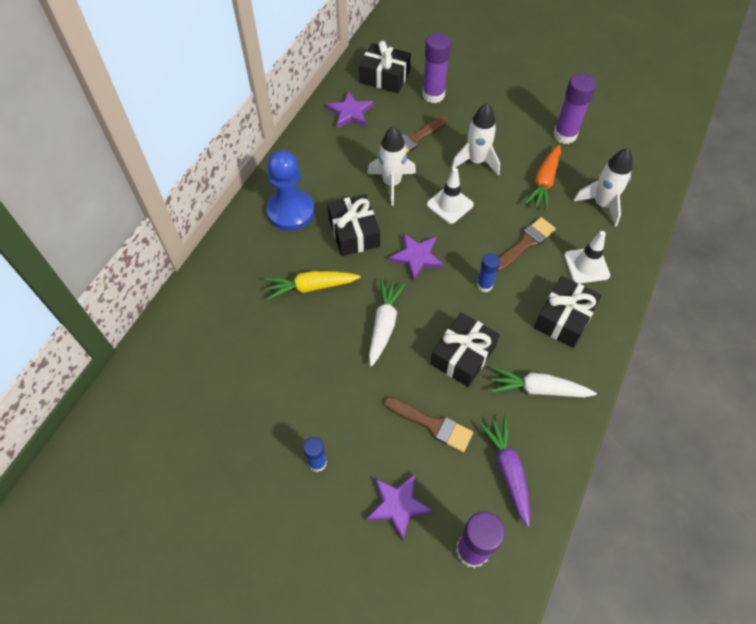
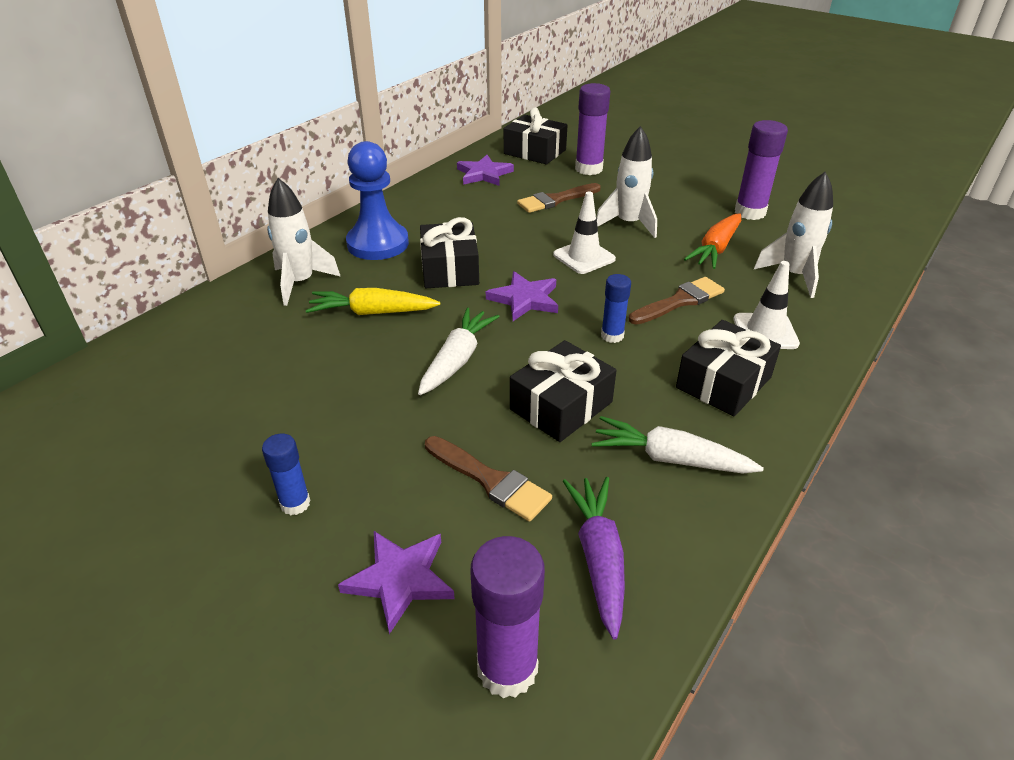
camera: 10 degrees right, 20 degrees down
(391, 183) = (514, 232): white rocket -> white rocket (300, 283)

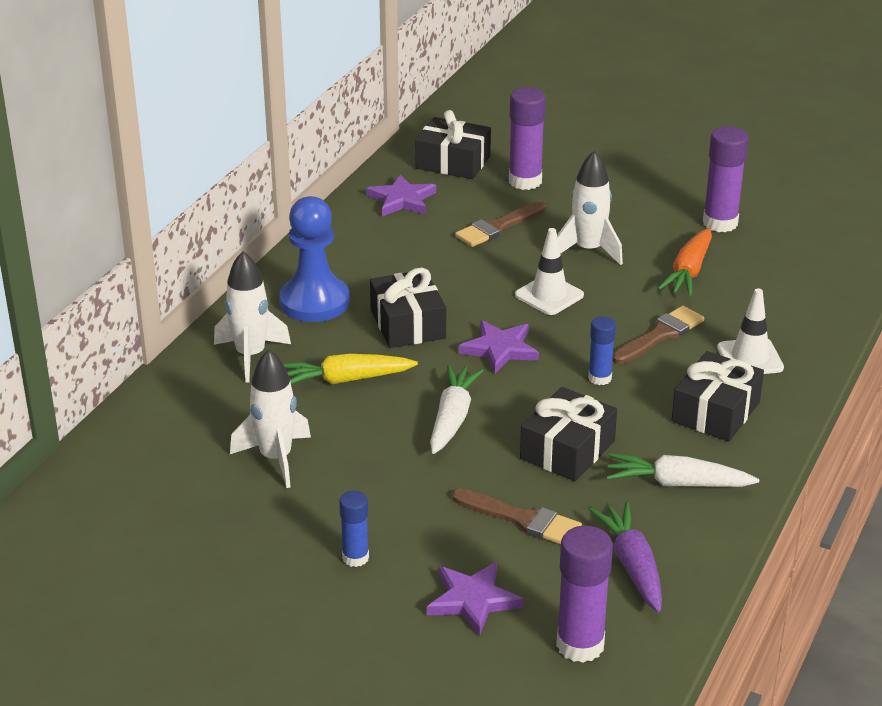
camera: 10 degrees left, 5 degrees down
(793, 276) = (773, 295): white rocket -> white rocket (276, 458)

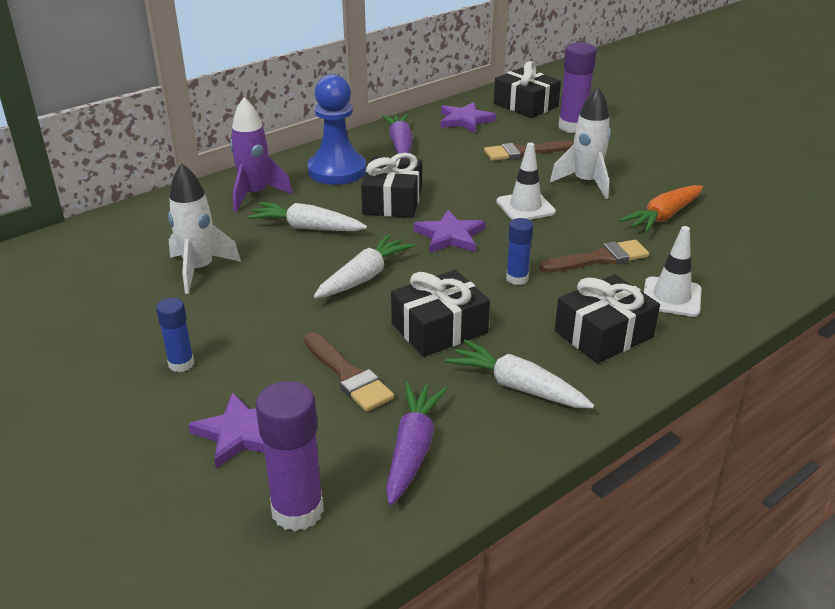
camera: 25 degrees right, 0 degrees up
(251, 356) = (255, 195): white rocket -> purple rocket
(345, 380) = (307, 228): yellow carrot -> white carrot
(356, 250) = (400, 145): none -> purple carrot
(720, 223) = (720, 187): purple glue stick -> none

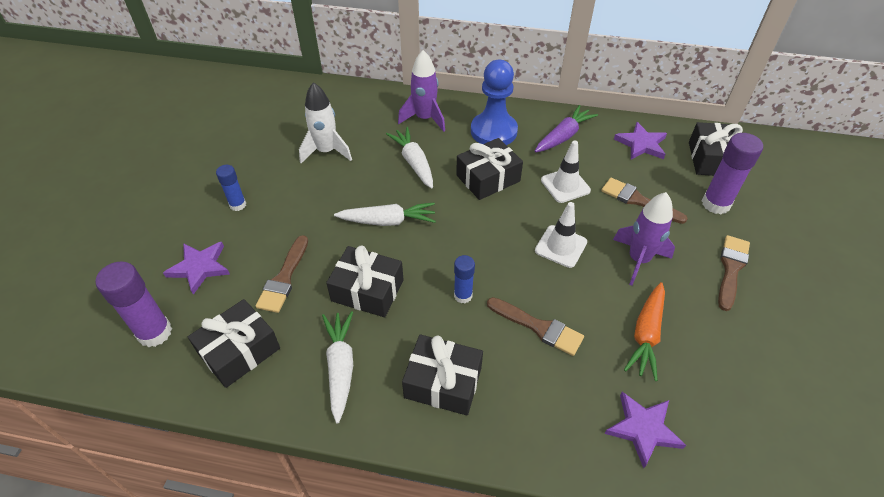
camera: 50 degrees right, 15 degrees up
(413, 449) = (239, 351): purple carrot -> black gift
(450, 236) = (477, 231): purple star -> purple star (643, 429)
(586, 183) = (638, 260): white rocket -> purple rocket
(642, 154) = (731, 269): none -> brown brush
(663, 217) = (646, 335): orange carrot -> orange carrot turned 75 degrees counterclockwise
(671, 297) = (532, 400): white traffic cone -> white traffic cone (565, 185)

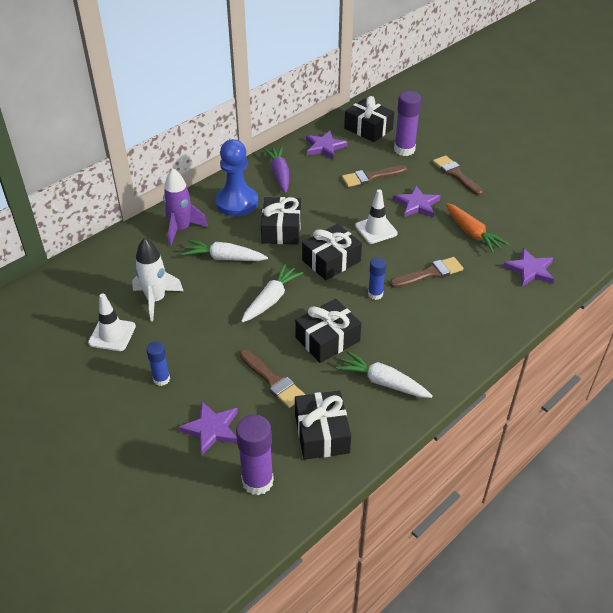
camera: 55 degrees left, 5 degrees down
(443, 382) = (435, 337): black gift -> black gift (331, 261)
(565, 185) = (326, 199): white traffic cone -> white traffic cone (112, 334)
(638, 260) = (417, 204): purple rocket -> purple star

